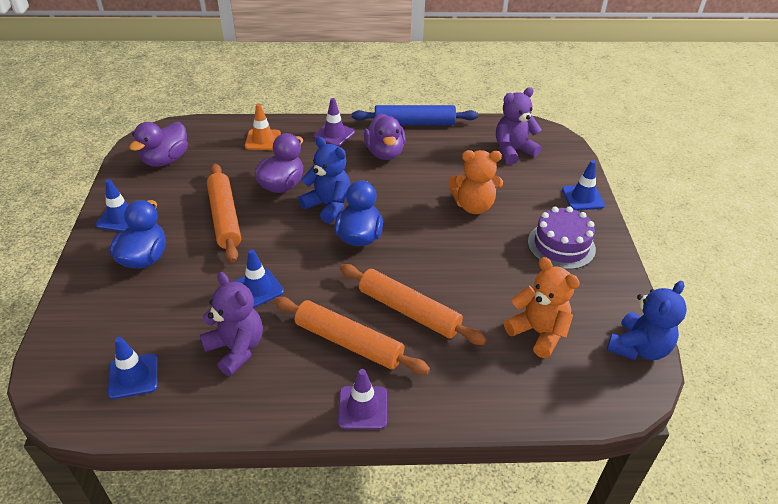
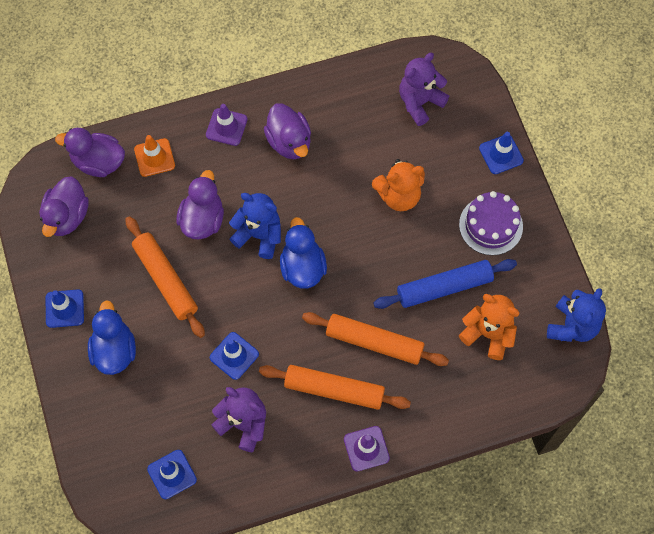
camera: 15 degrees left, 25 degrees up
(214, 134) = (98, 162): none -> purple duck
(414, 123) = (306, 85): blue rolling pin -> blue rolling pin (444, 287)

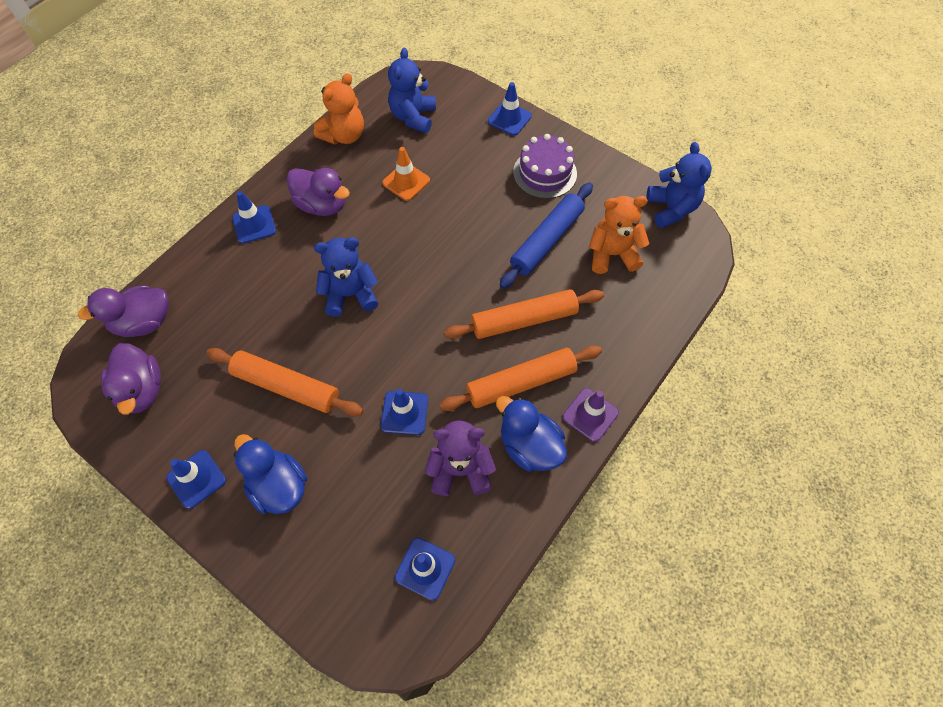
camera: 35 degrees left, 5 degrees down
(154, 157) = (200, 287): orange traffic cone -> orange traffic cone (406, 182)
(202, 219) = (286, 312): purple duck -> none
(226, 127) = (254, 224): purple traffic cone -> blue traffic cone
(302, 267) = (411, 297): blue duck -> blue duck (529, 446)
(399, 196) = (451, 193): orange teddy bear -> orange teddy bear (344, 135)
(420, 102) = (413, 117): purple teddy bear -> blue teddy bear

